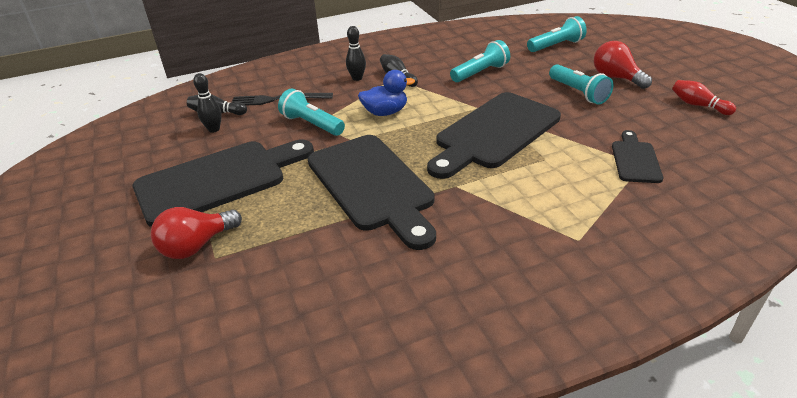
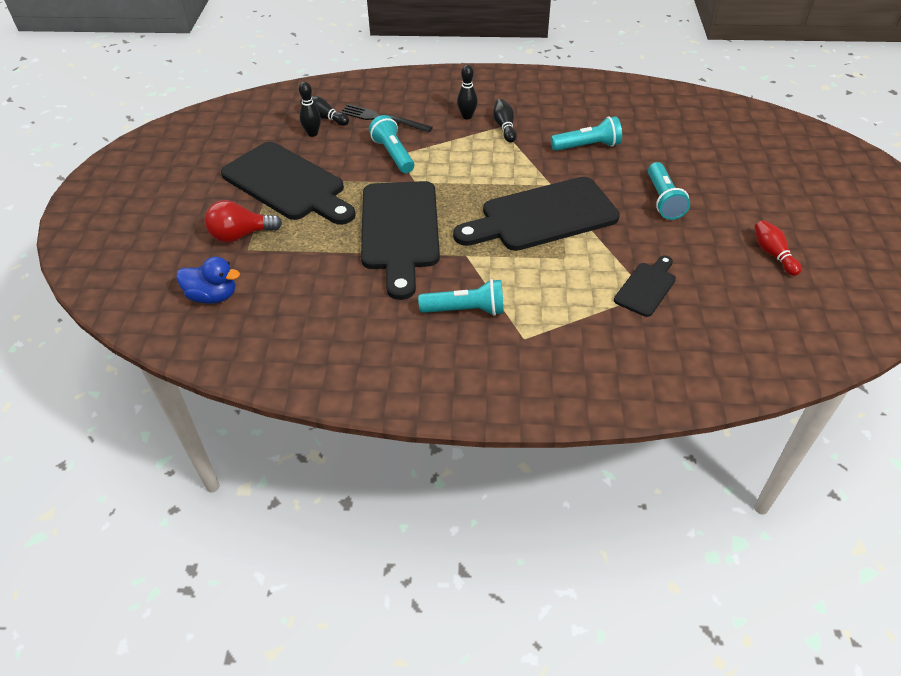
camera: 25 degrees right, 10 degrees up
(218, 180) = (287, 184): black cutting board -> black cutting board turned 45 degrees clockwise
(385, 112) = (464, 162): blue duck -> blue duck (213, 296)
(556, 46) = (695, 137): turquoise flashlight -> turquoise flashlight (466, 310)
(616, 78) = (720, 195): red light bulb -> none

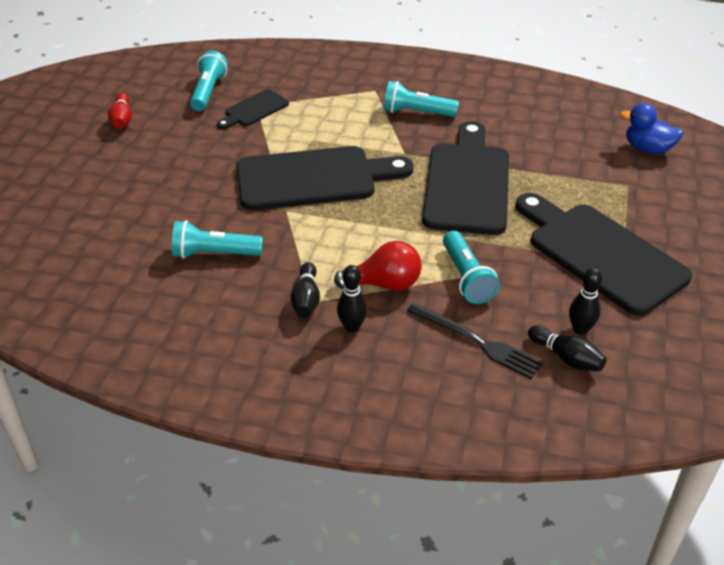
camera: 170 degrees left, 5 degrees down
(240, 235) = (639, 200): red light bulb -> red light bulb (384, 284)
(663, 200) = (178, 178): turquoise flashlight -> turquoise flashlight (208, 91)

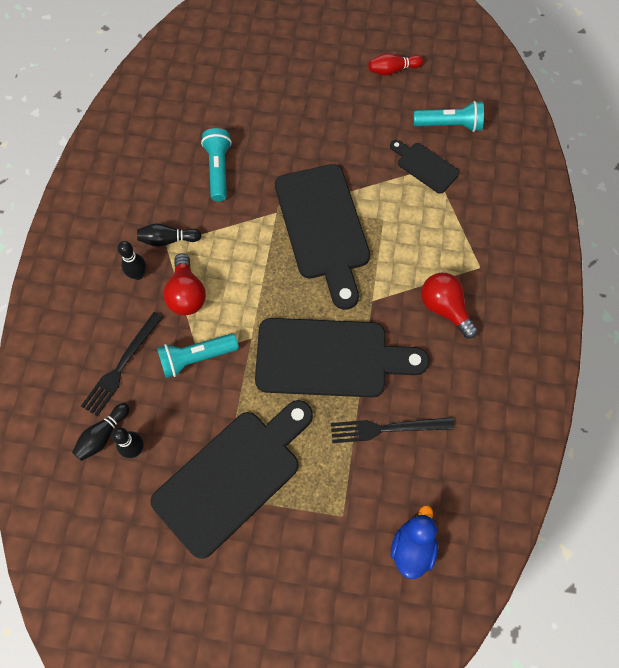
camera: 85 degrees right, 25 degrees up
(416, 112) = (444, 308): turquoise flashlight -> red light bulb
(539, 154) = (387, 429): none -> black fork

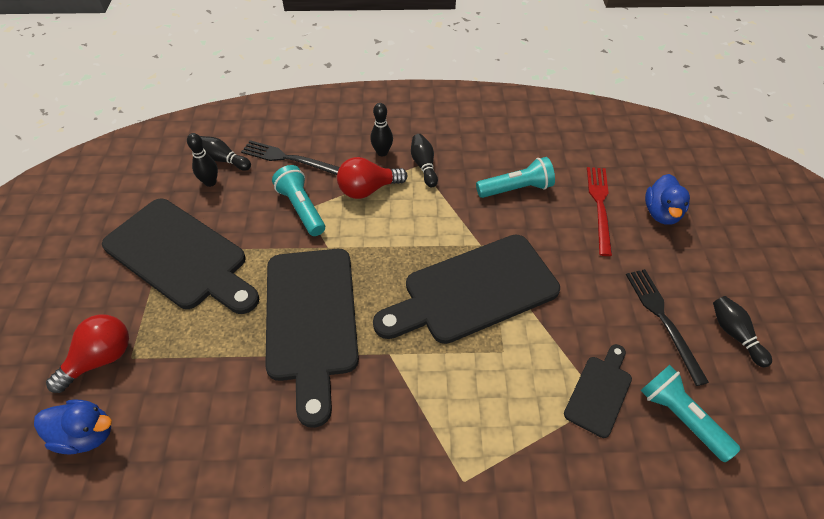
camera: 80 degrees right, 15 degrees down
(254, 113) = (599, 206): none -> red fork
(272, 73) = (661, 213): none -> blue duck
(387, 429) = (228, 390): black fork -> black fork (663, 320)
(392, 70) = (735, 334): red bowling pin -> black bowling pin
(444, 308) = (392, 439): red light bulb -> red light bulb (101, 359)
(449, 125) = (680, 417): turquoise flashlight -> turquoise flashlight turned 150 degrees clockwise

